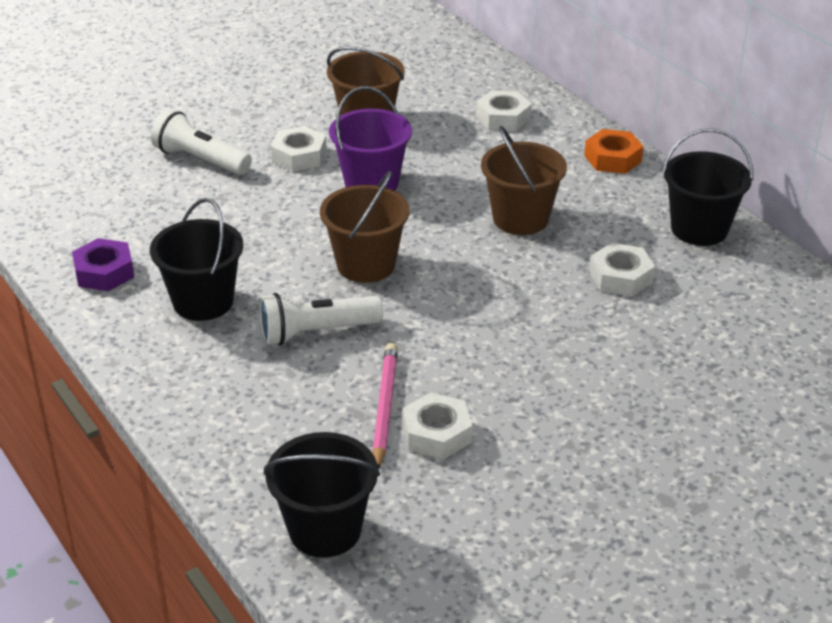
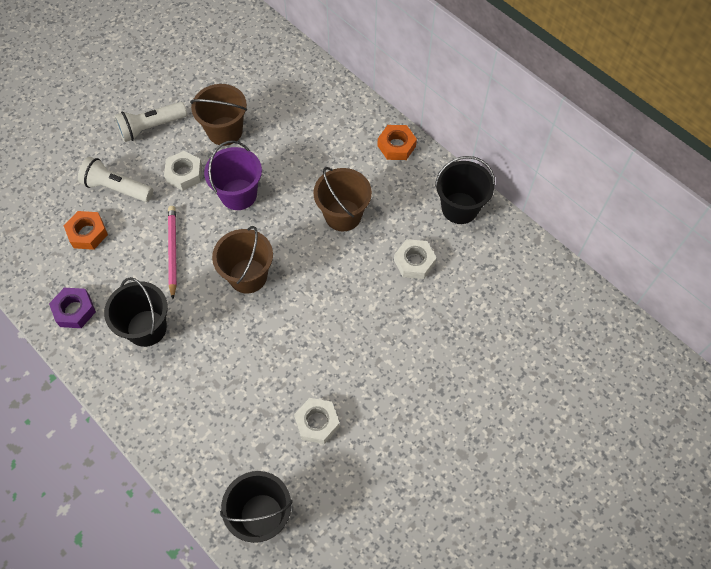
camera: 10 degrees left, 25 degrees up
(146, 199) = (87, 233): none -> orange nut
(316, 332) = (226, 345): white flashlight -> white flashlight (151, 127)
(384, 408) = (281, 405): pink pencil -> pink pencil (172, 251)
(503, 118) = (318, 114): white nut -> none

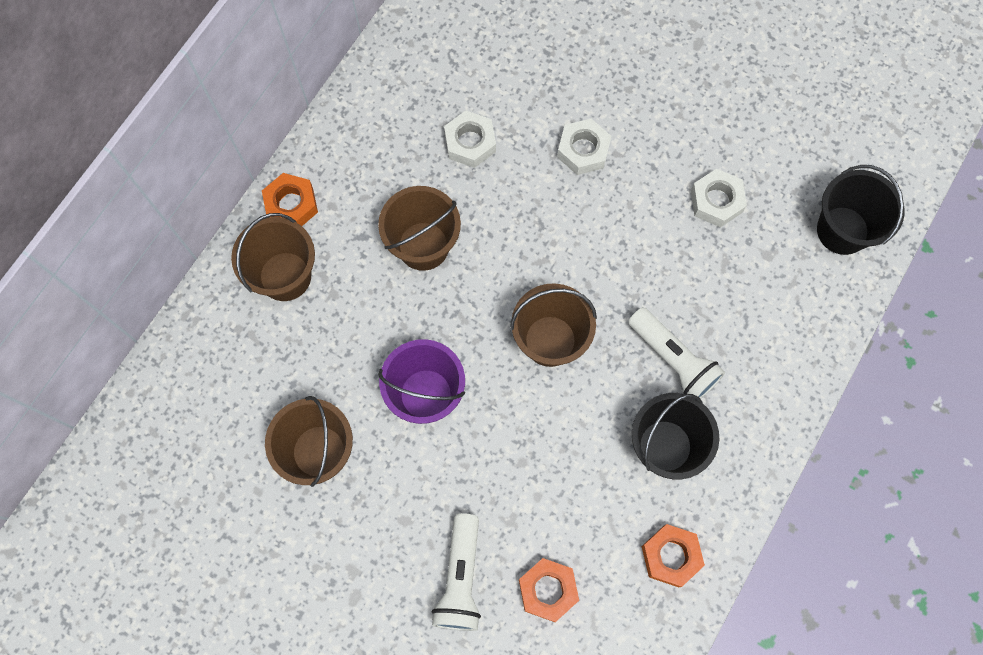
camera: 105 degrees left, 10 degrees up
(74, 310) = (671, 556): purple nut -> orange nut
(151, 127) = (338, 569): white flashlight -> white flashlight (673, 360)
(172, 251) = (542, 454): pink pencil -> none
(184, 174) = (410, 485): white nut -> white nut (583, 150)
(346, 134) = (285, 276): none -> brown bucket
(460, 208) = (374, 106): black bucket -> none

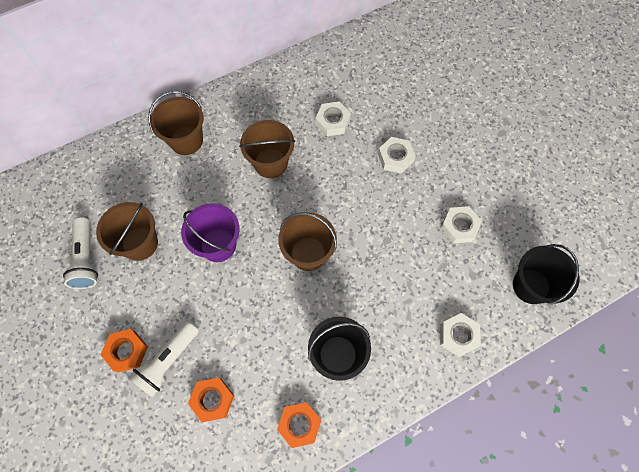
camera: 30 degrees right, 5 degrees down
(291, 205) = (214, 106): orange nut -> orange nut (126, 351)
(673, 360) = (375, 305): white flashlight -> white flashlight (86, 259)
(792, 341) = (458, 336): none -> white nut

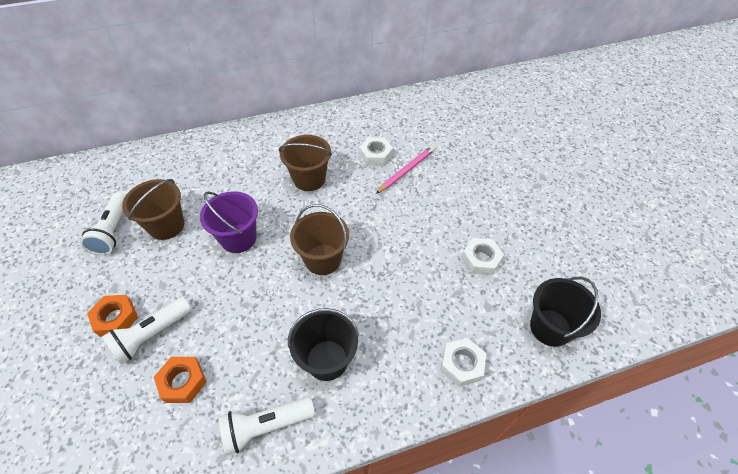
camera: 10 degrees right, 15 degrees down
(186, 140) = (239, 151): brown bucket -> none
(299, 425) = (266, 426): orange nut -> white flashlight
(368, 136) = (406, 171): none -> pink pencil
(395, 158) = (428, 191): white nut -> none

